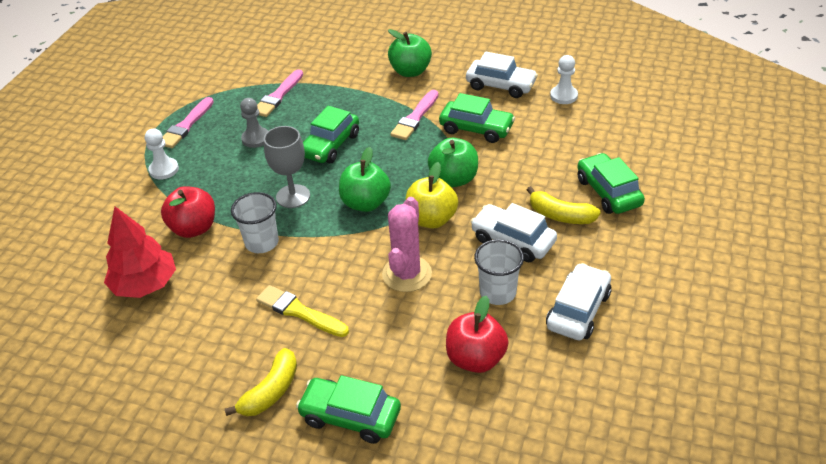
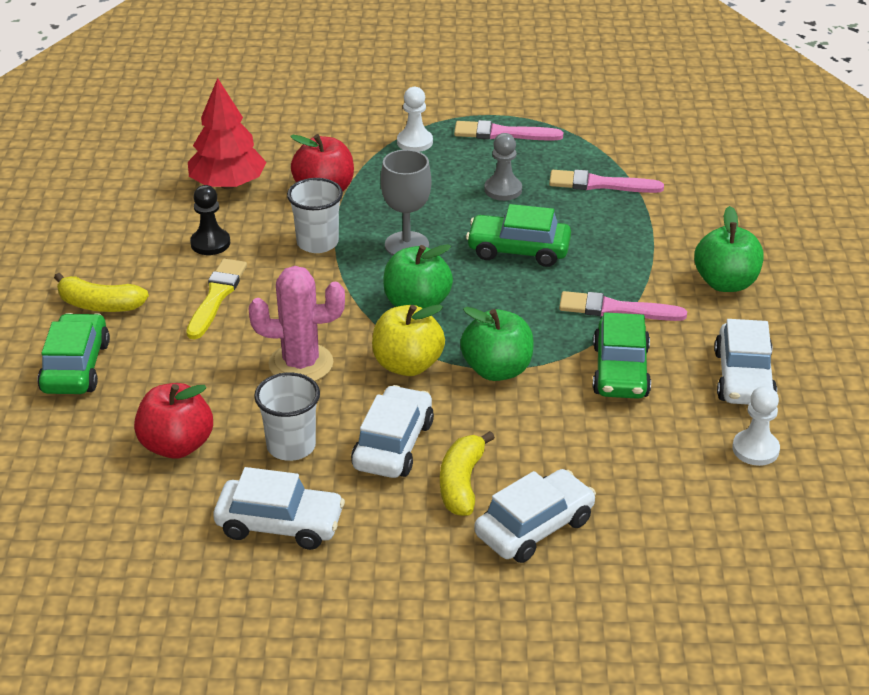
camera: 70 degrees right, 5 degrees down
(224, 307) = (210, 243): none -> black pawn
(608, 192) = (534, 527): green car -> white car

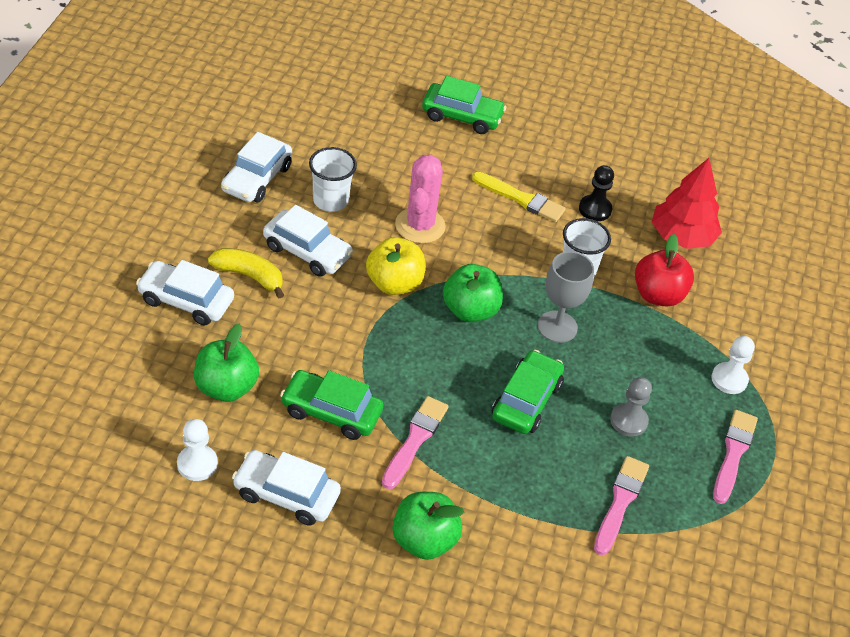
camera: 100 degrees right, 10 degrees up
(100, 305) = (531, 138): yellow banana -> none
(177, 445) = (357, 148): red apple -> none
(497, 370) = (366, 334): green apple -> green apple (226, 387)
(534, 527) = (186, 300): white car -> white car turned 135 degrees clockwise

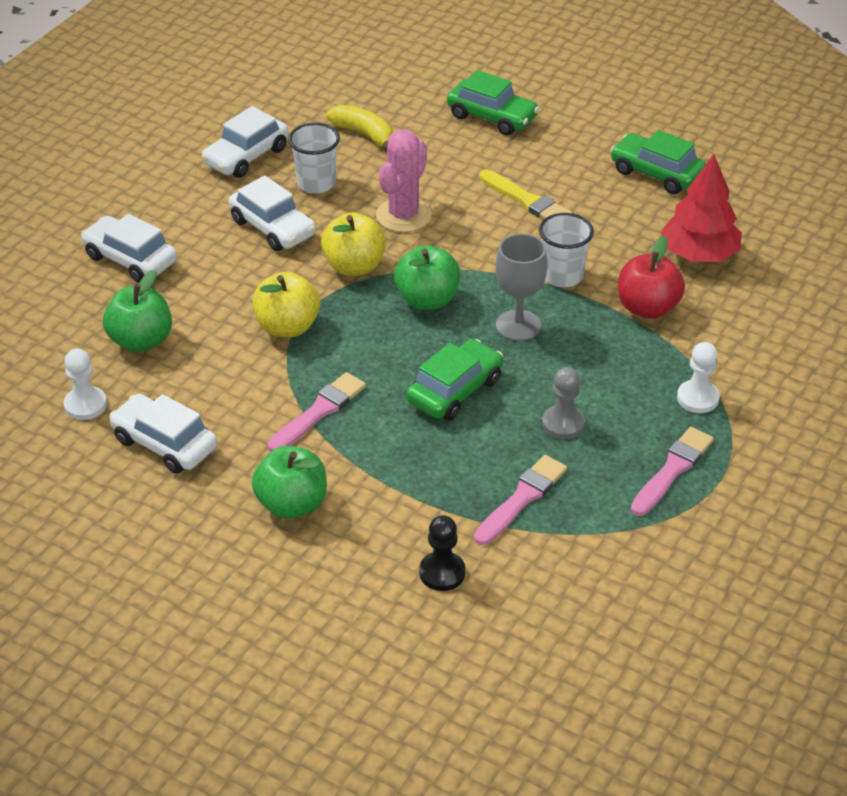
camera: 20 degrees right, 5 degrees down
(249, 276) = (203, 243): yellow banana -> yellow banana (364, 134)
(331, 412) = (240, 376): green car -> green car (656, 173)
(356, 354) = (287, 327): none -> yellow apple
(595, 209) = (607, 218): black pawn -> black pawn (442, 573)

